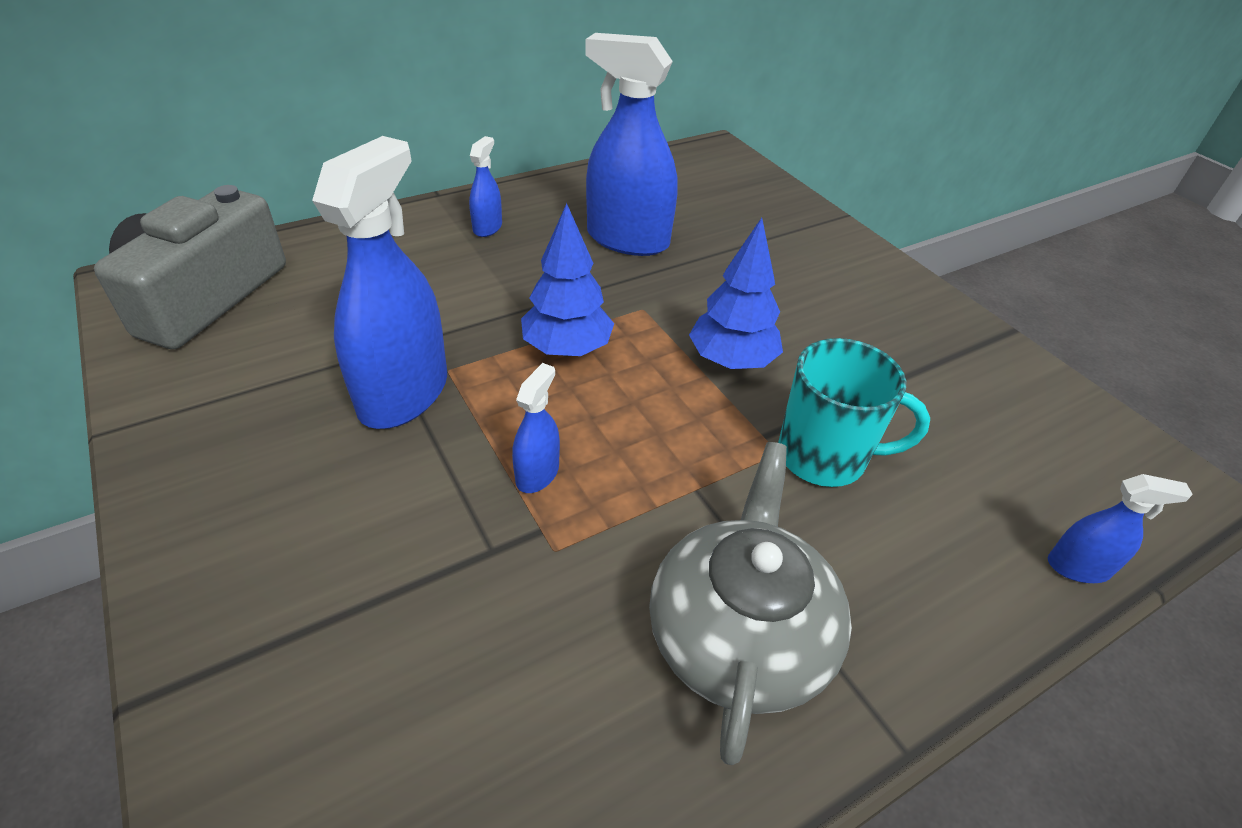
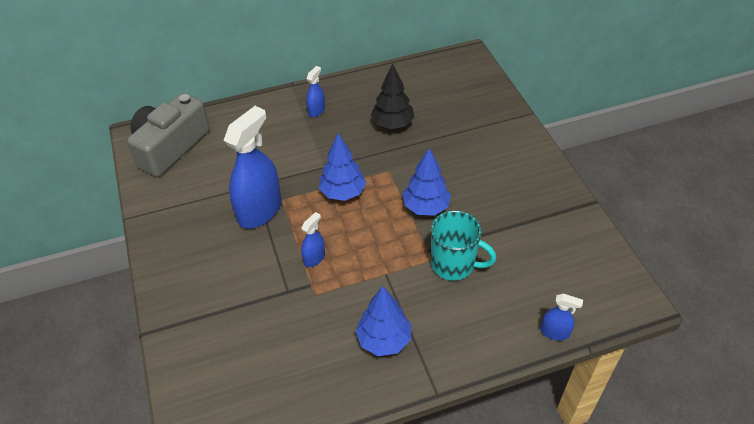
camera: 15 degrees right, 5 degrees up
(627, 240) = (392, 124): blue spray bottle -> black tree
(739, 634) = (384, 340): grey teapot -> blue tree

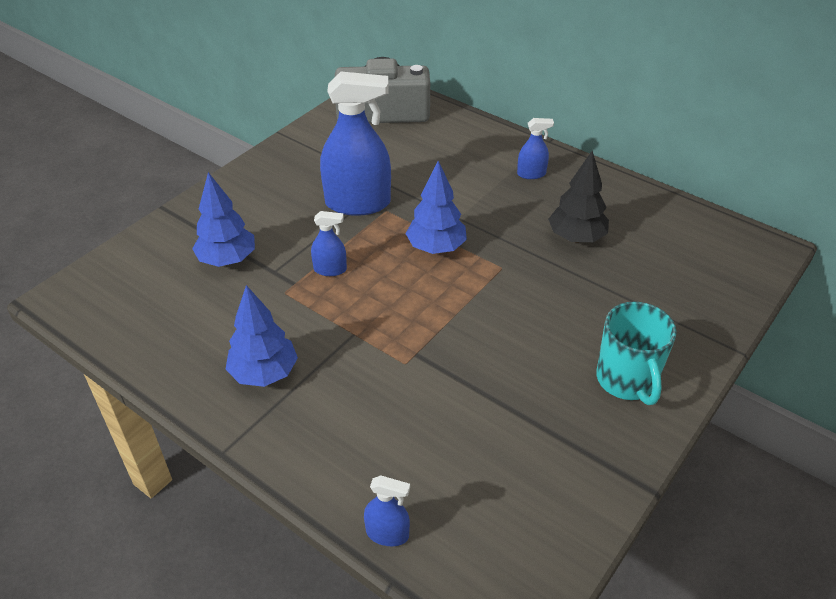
camera: 55 degrees right, 5 degrees down
(426, 207) = (478, 323): blue tree -> blue tree (227, 260)
(454, 264) = (414, 386): turquoise mug -> turquoise mug (627, 380)
(554, 332) = (387, 534): blue spray bottle -> blue spray bottle turned 60 degrees counterclockwise

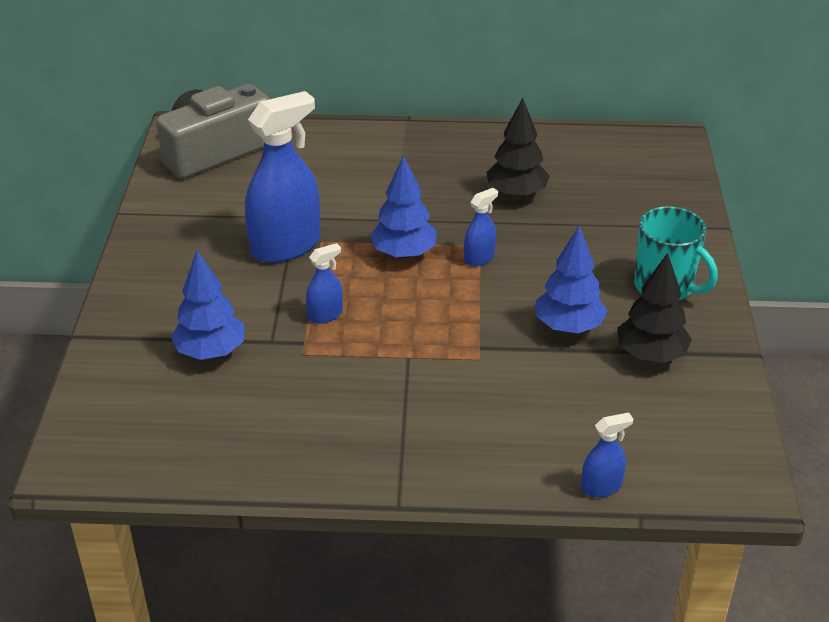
camera: 35 degrees left, 5 degrees down
(264, 373) = (363, 427): blue tree -> blue tree (568, 326)
(531, 174) = (422, 155): blue spray bottle -> blue spray bottle (479, 258)
(551, 437) = (651, 355): none -> black tree

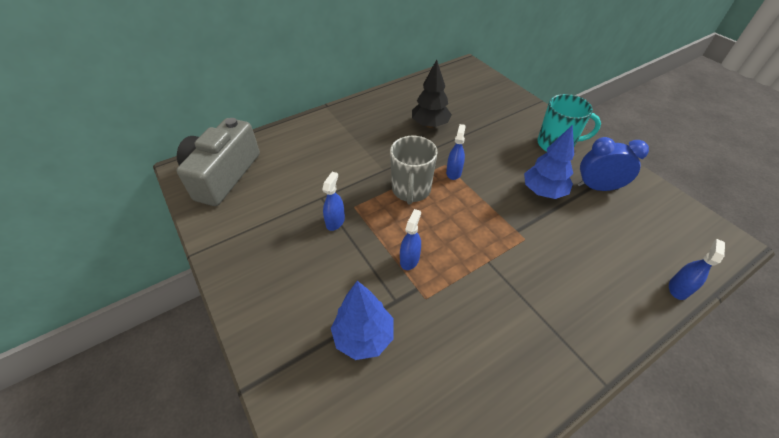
camera: 35 degrees left, 10 degrees up
(286, 246) = (335, 221): blue spray bottle -> blue spray bottle, size x0.46
(404, 253) = (411, 190): blue tree -> grey mug
(651, 355) = (597, 187): black tree -> blue clock

